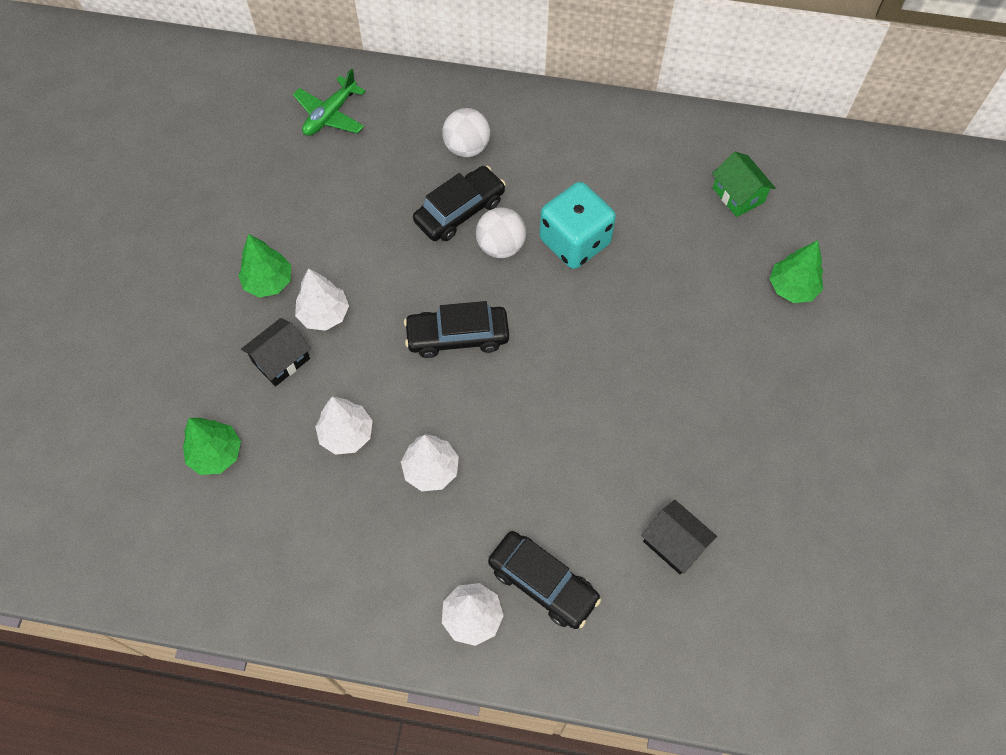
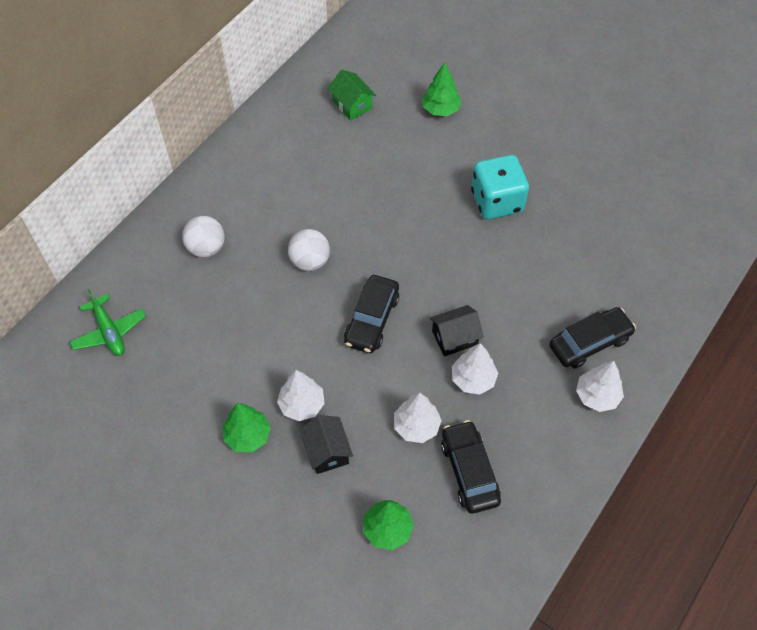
camera: 65 degrees left, 5 degrees down
(460, 211) = (262, 275): black car -> black car (469, 471)
(575, 241) = (333, 214): turquoise dice -> turquoise dice (496, 201)
(674, 543) = (593, 255): black house -> black house (454, 338)
(738, 195) = (352, 105): green house -> green house turned 60 degrees clockwise

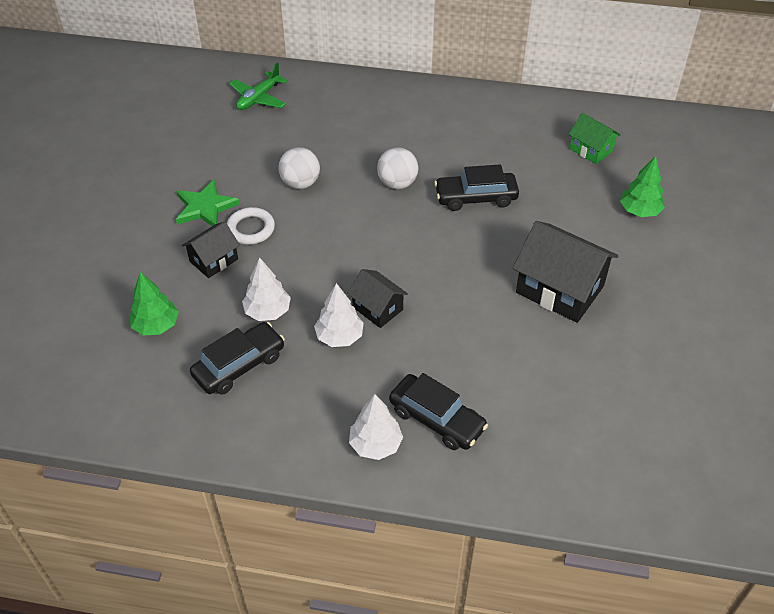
camera: 65 degrees right, 10 degrees down
(206, 248) = (369, 119): white ball -> white ball (300, 183)
(248, 436) = (205, 207): green tree -> green star
(302, 404) = (251, 229): white tree -> white ring
(352, 105) = (591, 150): green house -> green house turned 75 degrees counterclockwise
(371, 319) = (362, 244): black car -> black car (476, 198)
(496, 201) = (559, 289): turquoise dice -> black house

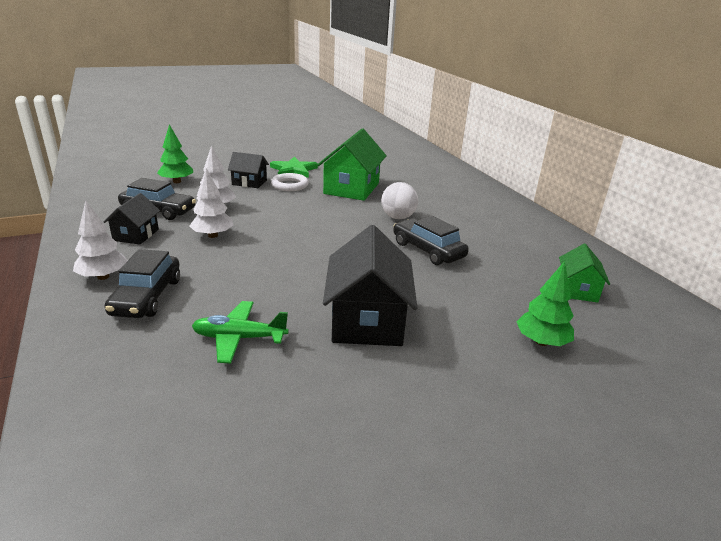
camera: 55 degrees right, 20 degrees down
(259, 98) = (410, 161): green plane -> green plane (239, 338)
(300, 183) = (351, 188): white ball -> green house
(377, 308) = (256, 242): black house -> black house (136, 235)

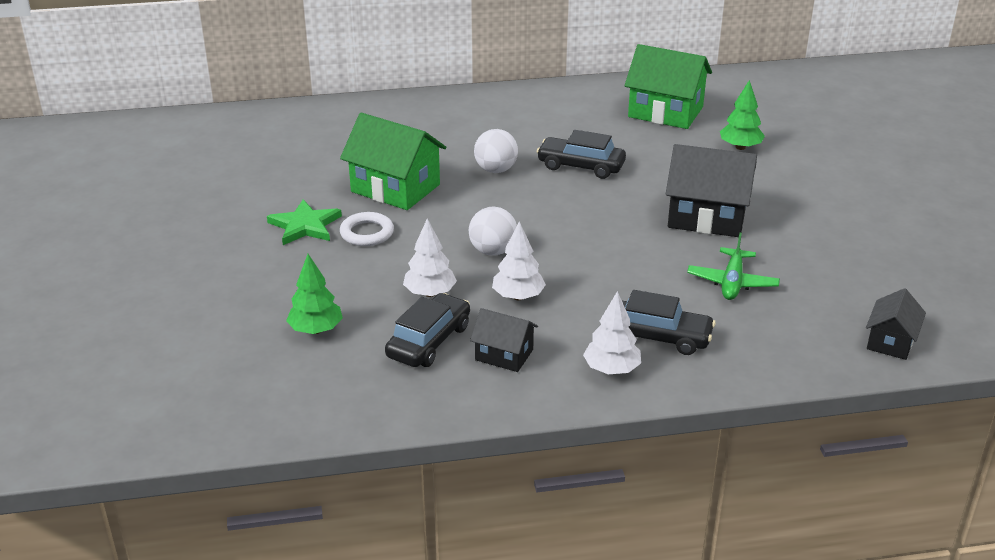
camera: 75 degrees left, 5 degrees up
(249, 182) = (343, 265): black house -> black house (890, 341)
(276, 223) = (493, 251): none -> white ball
(428, 250) = (581, 166): black car -> black car turned 45 degrees clockwise
(577, 290) = (665, 112): green house -> green house, size x1.80

